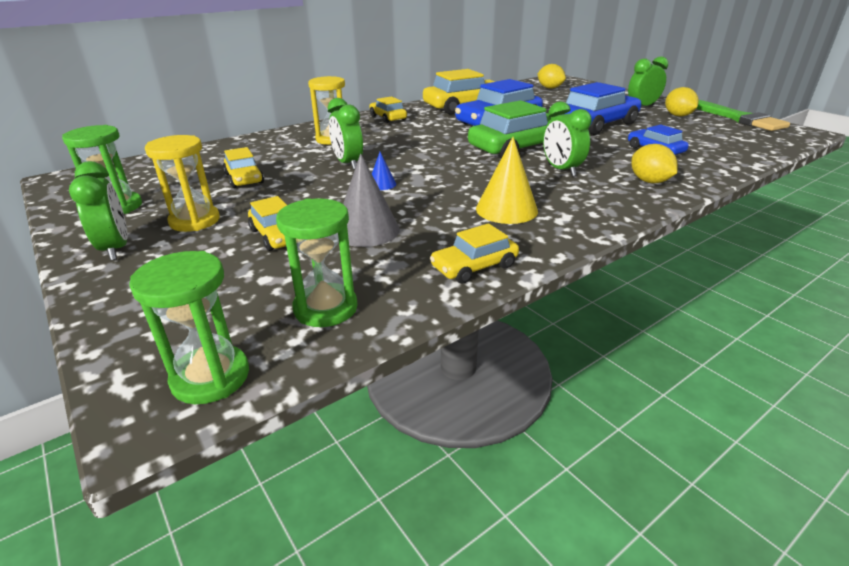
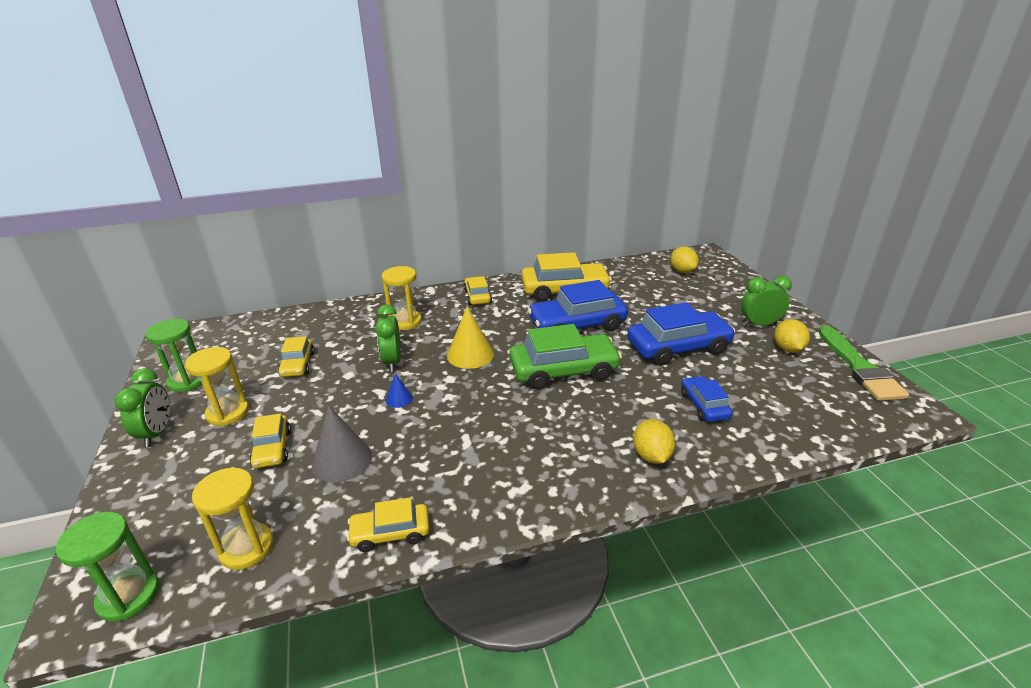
camera: 20 degrees right, 0 degrees up
(325, 308) = (246, 548): green hourglass -> yellow hourglass
(506, 209) = (477, 463): yellow cone -> yellow cone (470, 355)
(561, 170) = (577, 416): green clock -> none

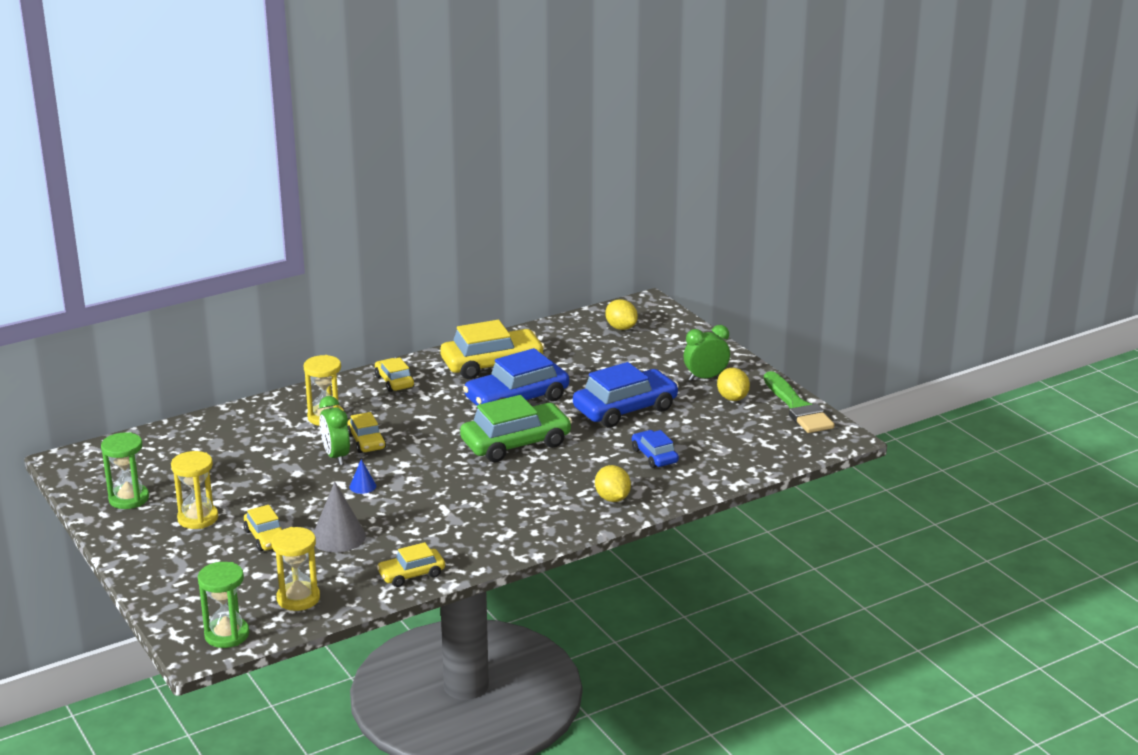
camera: 15 degrees left, 5 degrees down
(157, 433) = (142, 542): green clock -> none
(298, 364) = (235, 471): yellow car -> yellow car (366, 442)
(470, 355) = (414, 440): yellow cone -> none

